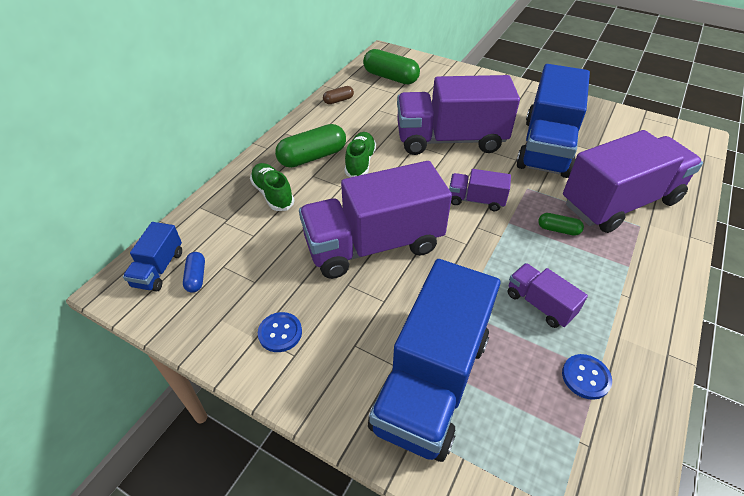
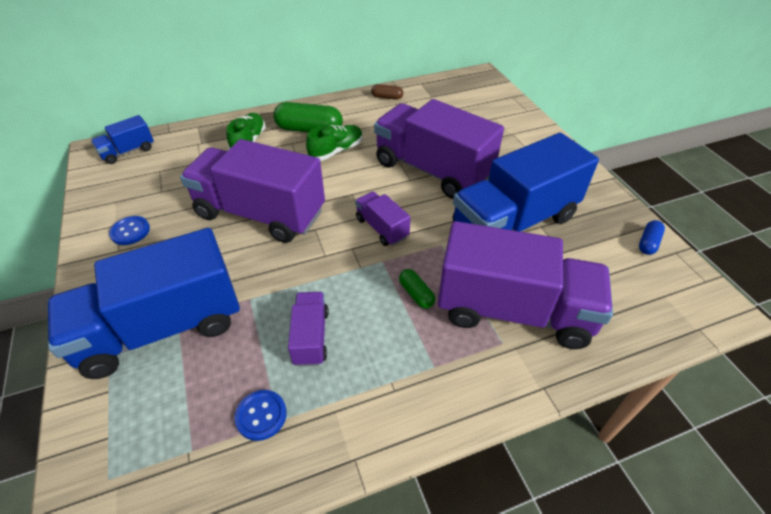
camera: 40 degrees right, 0 degrees up
(196, 277) = (138, 168): blue capsule -> blue capsule (648, 243)
(390, 77) = (455, 97): green capsule -> none

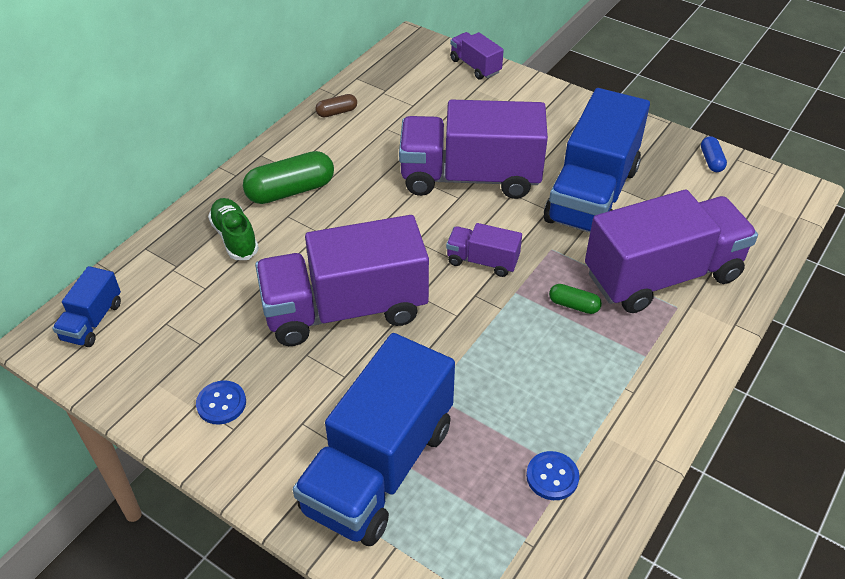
camera: 35 degrees left, 0 degrees up
(311, 337) = (524, 393): purple truck -> purple truck (475, 66)
(336, 151) = (349, 202): green shoe -> none

